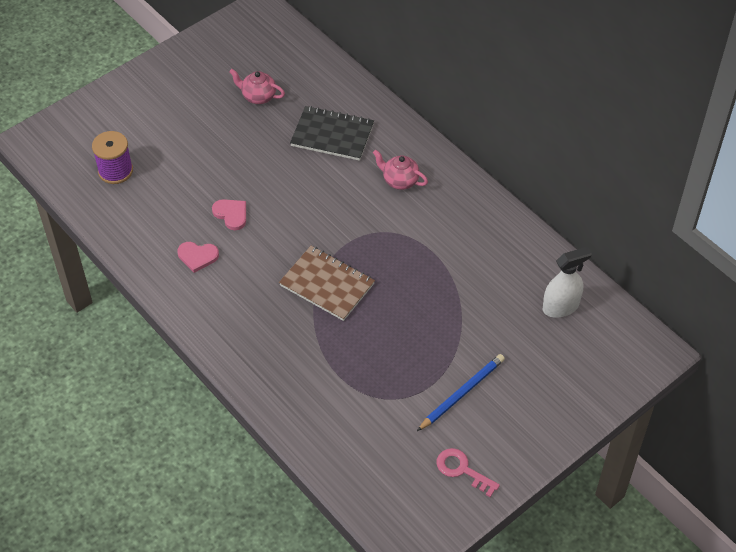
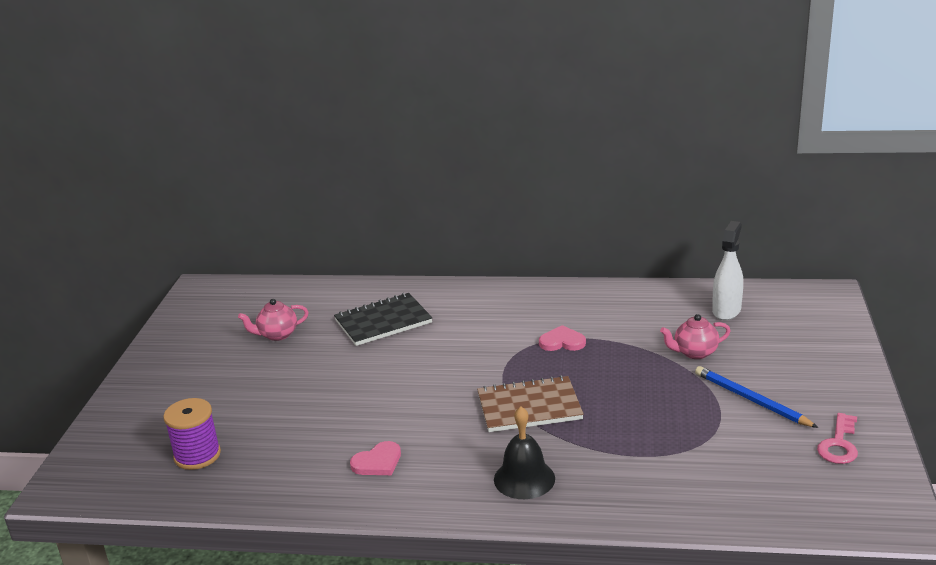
camera: 40 degrees left, 25 degrees down
(231, 214) = (367, 416): pink heart -> pink heart (562, 342)
(257, 336) = (524, 479): none -> black bell
(400, 181) = (485, 315): pink teapot -> pink teapot (694, 353)
(462, 393) = (751, 400): blue pencil -> blue pencil turned 45 degrees counterclockwise
(462, 470) = (839, 444): pink key -> pink key turned 60 degrees counterclockwise

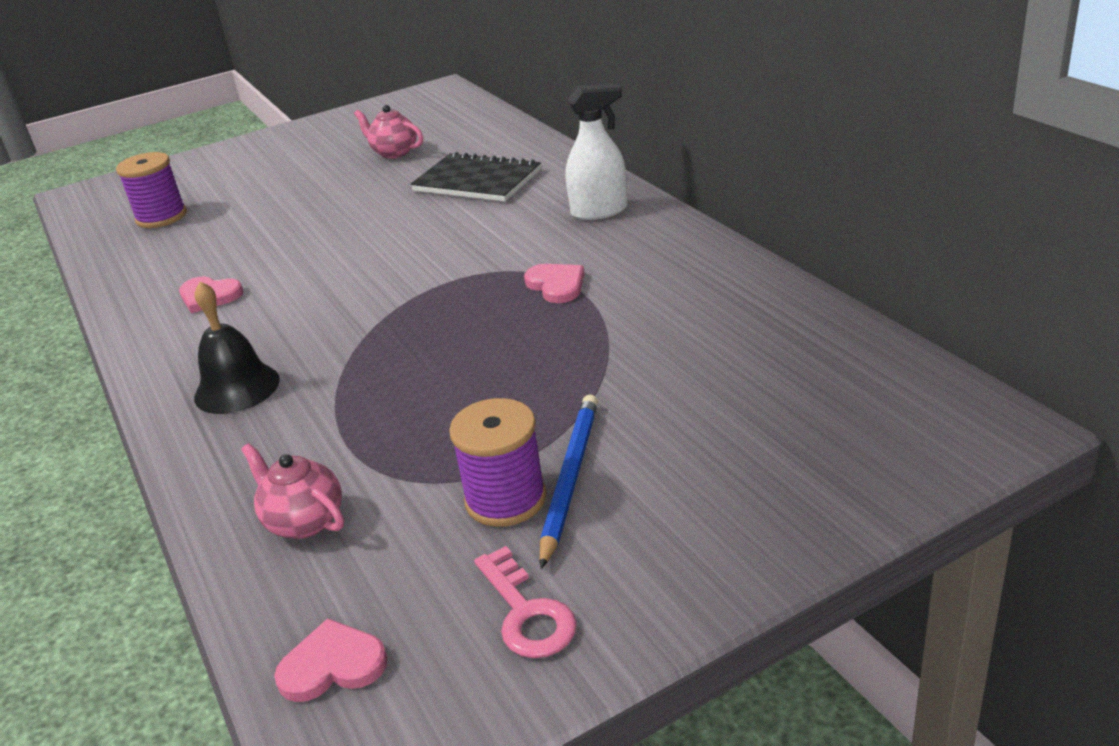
camera: 55 degrees right, 5 degrees up
(529, 407) = (388, 328): brown notebook -> none
(694, 353) = (645, 382): pink teapot -> pink teapot (304, 521)
(726, 310) = (798, 360): white spray bottle -> white spray bottle (599, 211)
(748, 422) = (505, 499): none -> purple spool
(826, 508) = (332, 665): none -> pink heart
(839, 444) = (526, 612): pink key -> pink key turned 105 degrees counterclockwise

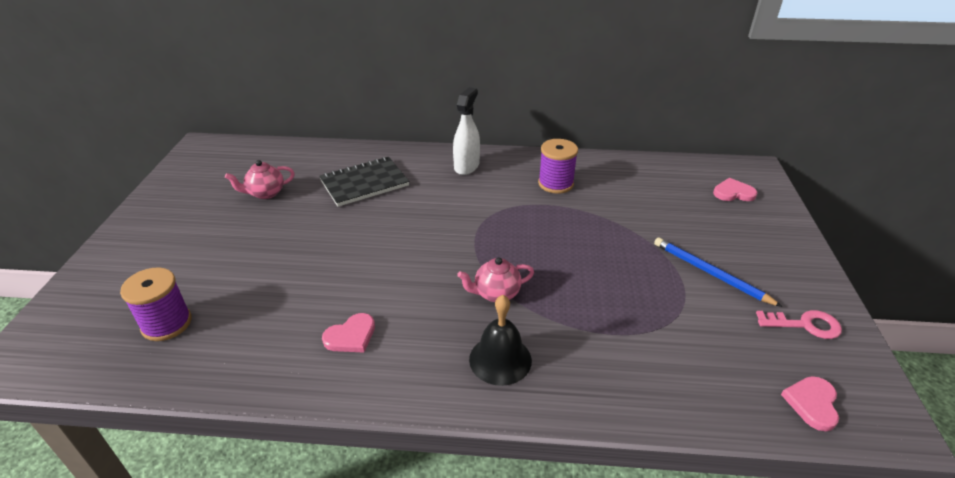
camera: 60 degrees left, 5 degrees up
(304, 521) = (678, 375): pink teapot -> pink teapot (496, 293)
(505, 499) = (712, 298): purple spool -> purple spool (555, 183)
(556, 285) = (528, 208): pink heart -> pink heart (733, 193)

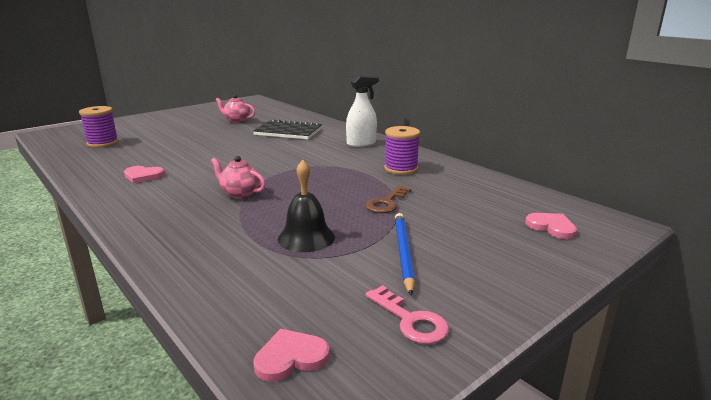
camera: 45 degrees right, 15 degrees down
(500, 359) = (173, 216): black bell -> black bell (306, 237)
(616, 230) = (386, 203): none -> brown key

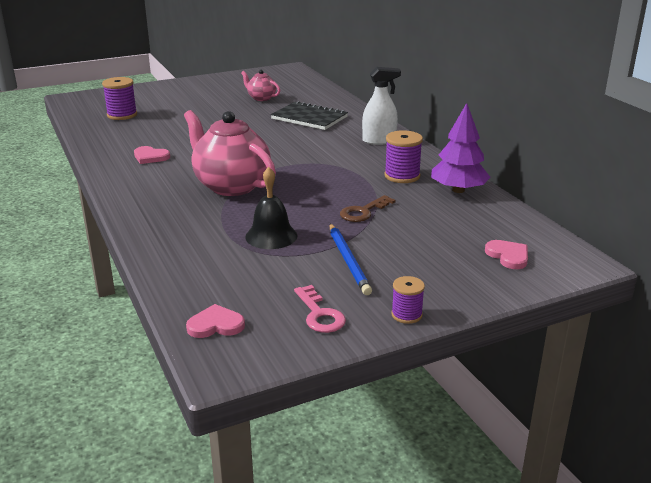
camera: 15 degrees right, 5 degrees up
(240, 193) = (231, 186): pink teapot -> pink teapot, size x2.04
(403, 253) = (348, 261): blue pencil -> blue pencil turned 150 degrees clockwise
(459, 175) = (458, 190): none -> purple tree
(505, 304) = (406, 315): none -> purple spool

